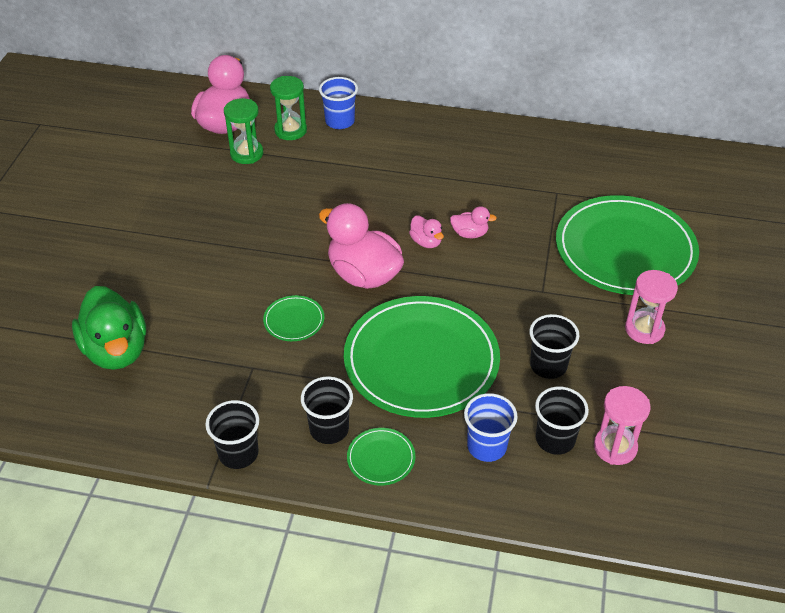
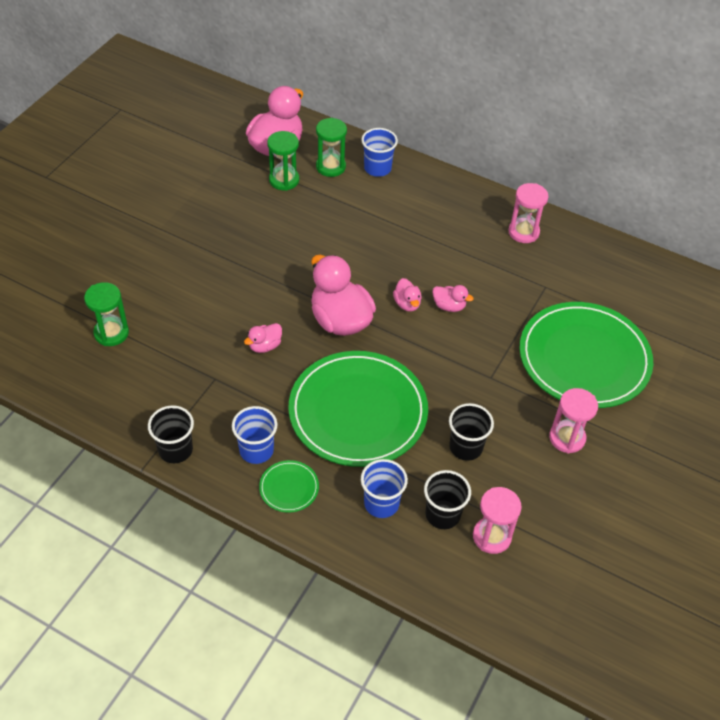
camera: 15 degrees right, 5 degrees up
(116, 350) = (111, 333): green duck -> green hourglass
(294, 320) = (265, 346): green plate -> pink duck
(329, 429) = (256, 450): black cup -> blue cup
(512, 147) = (523, 232): none -> pink hourglass

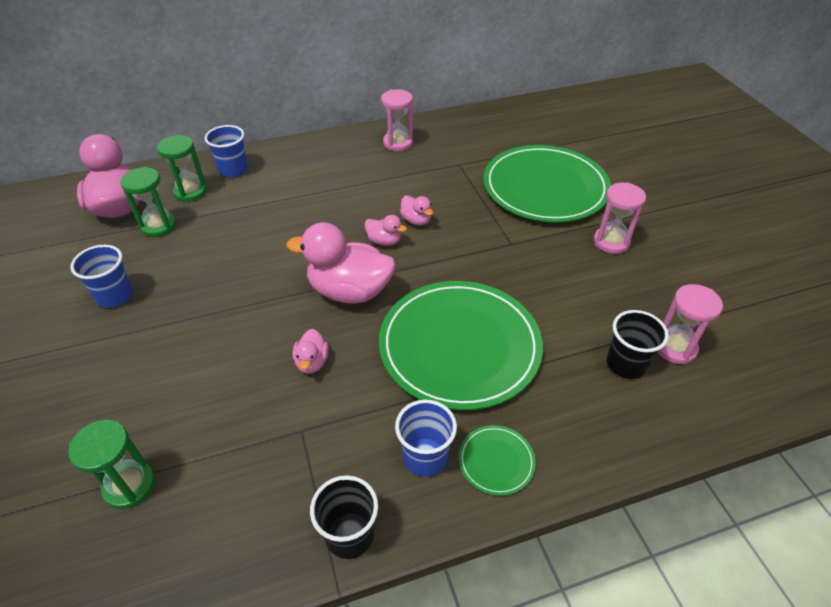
camera: 45 degrees left, 5 degrees down
(381, 503) = (578, 399): blue cup -> blue cup (115, 296)
(449, 306) = (416, 220): pink duck -> pink duck turned 75 degrees clockwise
(466, 447) = (567, 303): black cup -> none

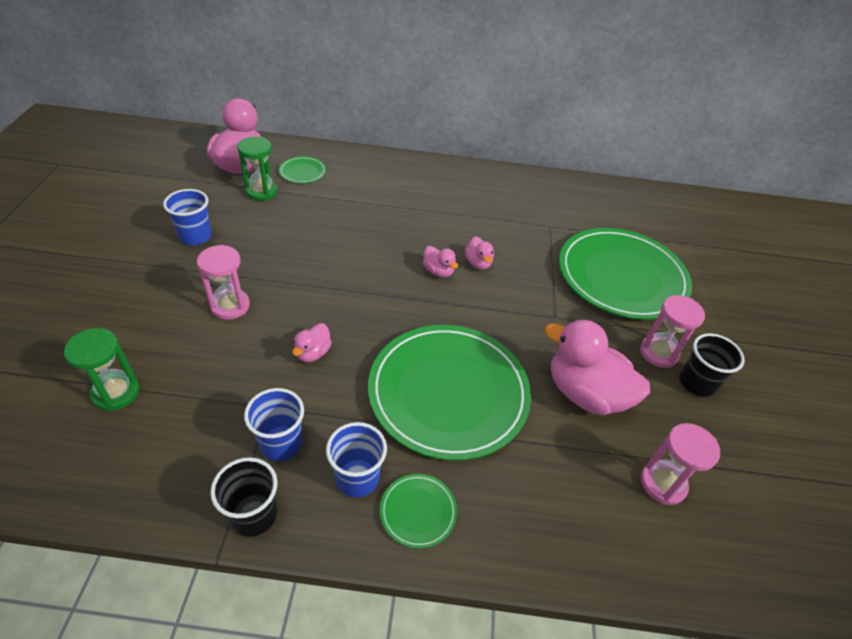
camera: 20 degrees right, 0 degrees up
(190, 192) = (302, 172): green hourglass -> green plate
(233, 170) = (347, 165): blue cup -> blue cup (281, 443)
(349, 291) = (381, 304): pink duck -> pink duck (585, 393)
(398, 143) = (503, 188): pink hourglass -> pink hourglass (230, 306)
(625, 364) = (600, 477): black cup -> black cup (696, 383)

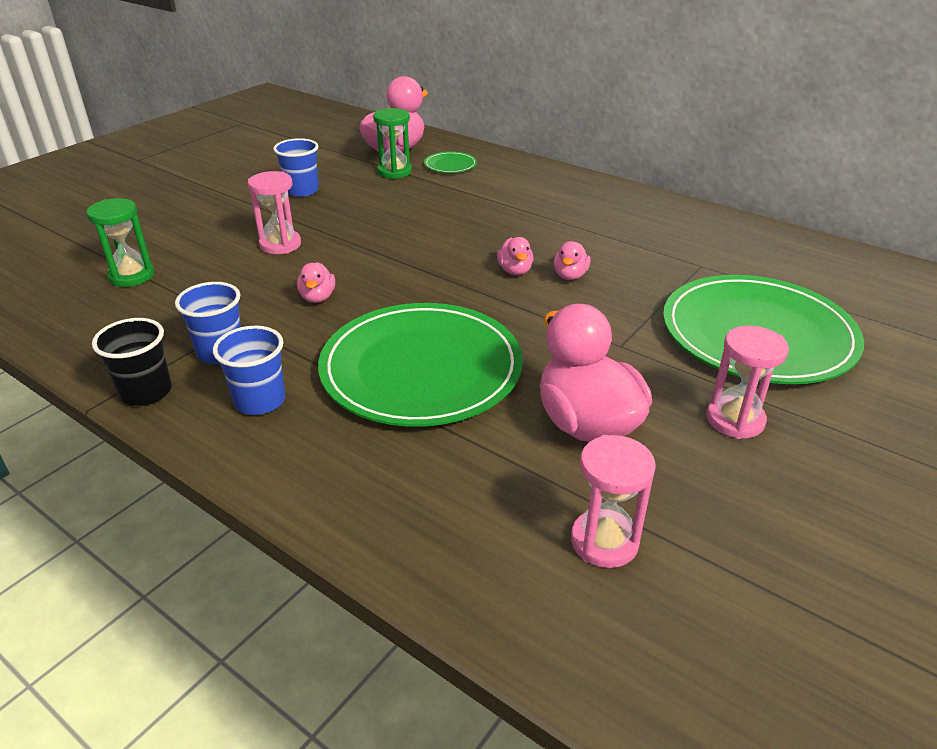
camera: 35 degrees right, 10 degrees down
(313, 353) = (317, 297): pink duck -> pink duck turned 60 degrees counterclockwise
(418, 511) = (289, 448): green plate -> none
(696, 383) = (764, 467): black cup -> none

